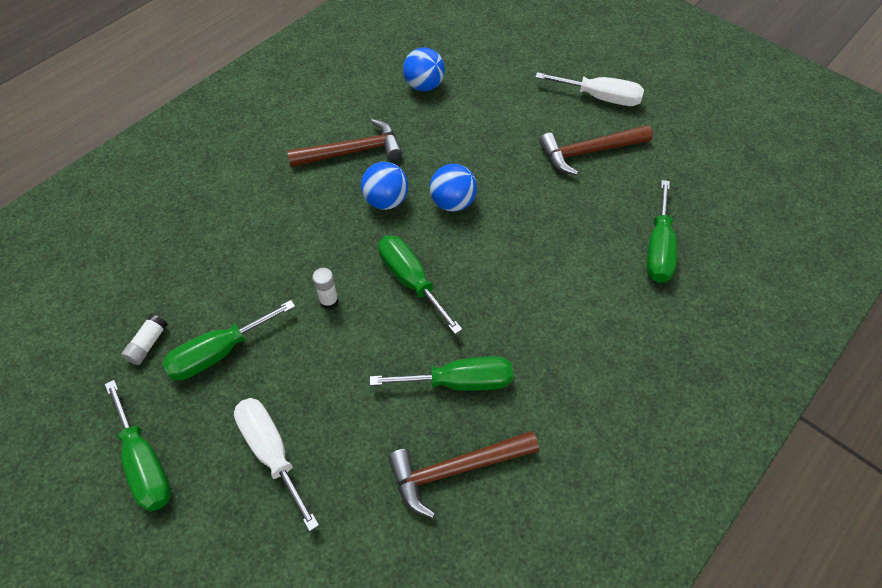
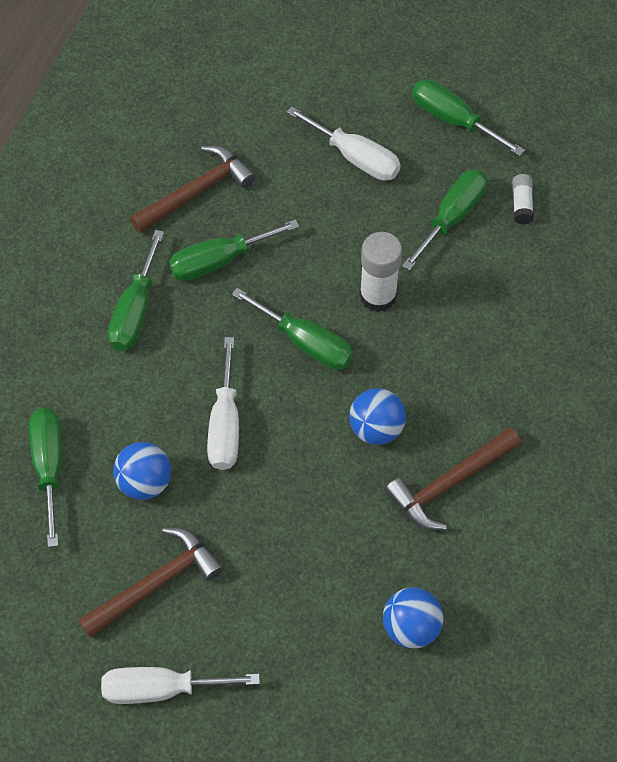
camera: 160 degrees right, 5 degrees up
(329, 301) = (378, 296): white glue stick -> white glue stick, size x1.86
(452, 203) = (299, 451): blue ball -> blue ball (145, 482)
(504, 237) = (225, 424): none -> white screwdriver
(555, 357) = (135, 311): none -> green screwdriver

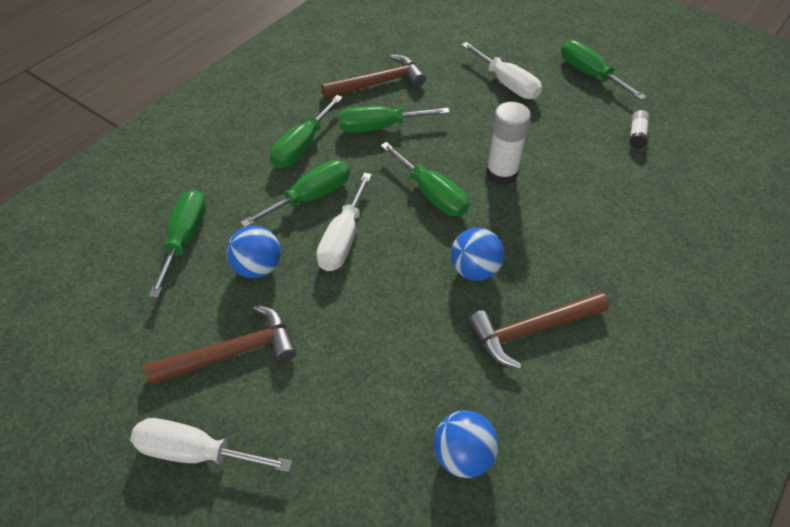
camera: 15 degrees right, 10 degrees down
(452, 217) = (576, 133): green screwdriver -> green screwdriver (311, 197)

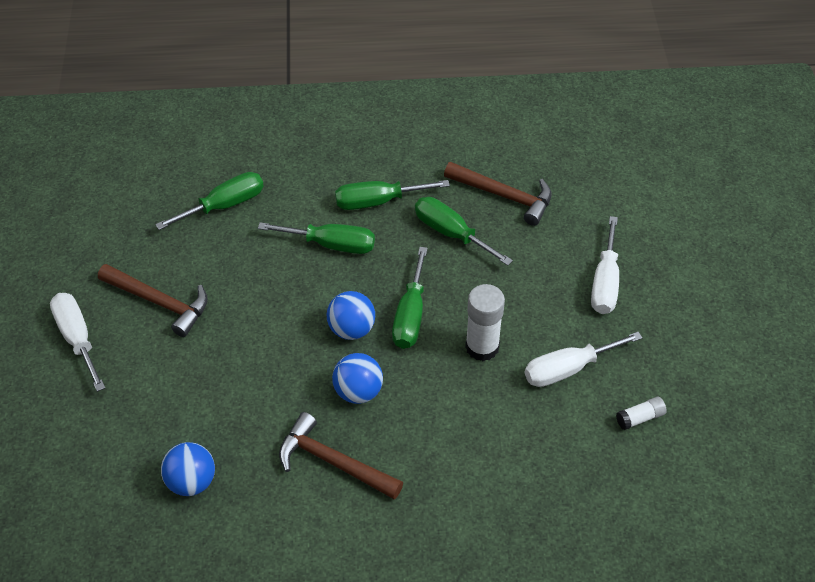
camera: 50 degrees right, 0 degrees up
(258, 267) = (238, 263): blue ball -> blue ball (351, 329)
(343, 239) = (310, 292): white screwdriver -> white screwdriver (568, 369)
(589, 74) = (691, 336): green screwdriver -> none

